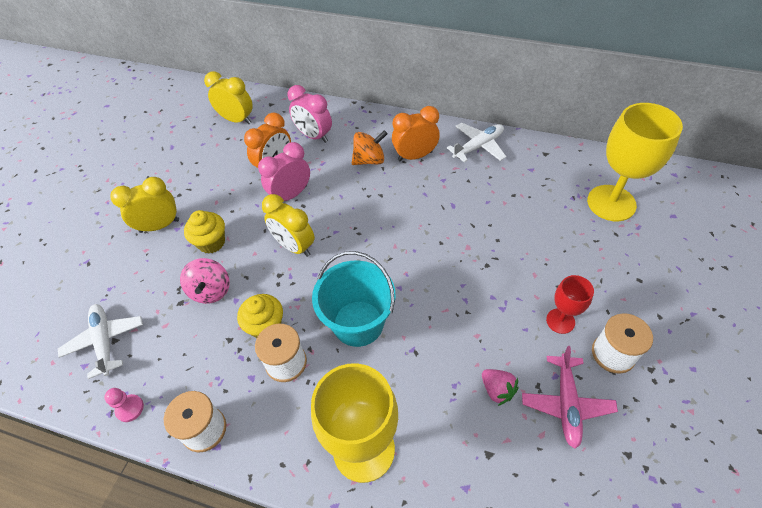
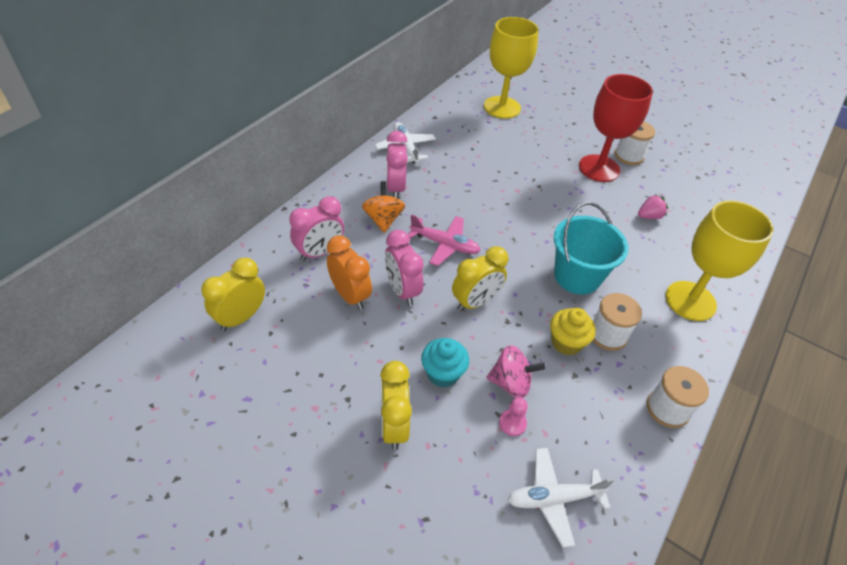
camera: 80 degrees left, 5 degrees down
(130, 408) = (640, 474): pink pawn -> pink pawn (512, 423)
(211, 242) = (442, 373): yellow cupcake -> turquoise cupcake
(415, 156) = (395, 188): orange clock -> pink clock
(560, 321) = (599, 168): red goblet -> red goblet, size x1.95
(566, 404) = (662, 189): pink plane -> pink plane (445, 245)

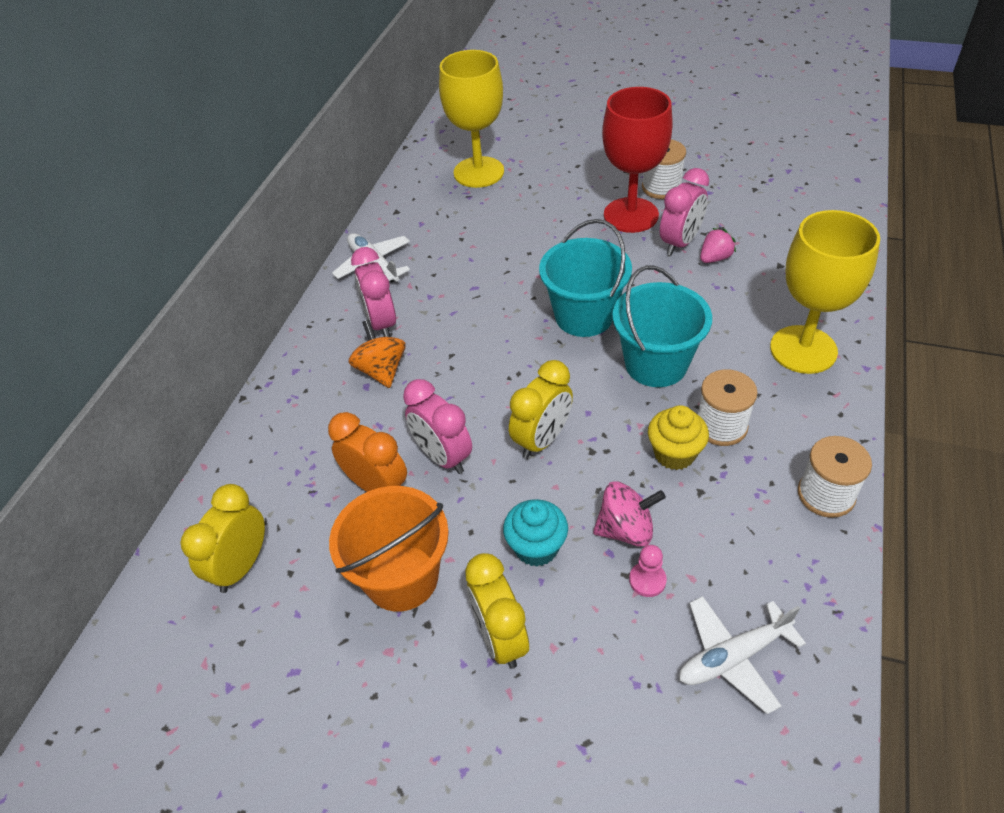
camera: 10 degrees left, 0 degrees up
(319, 252) = (314, 442): pink clock -> pink clock (680, 243)
(343, 362) = (401, 577): none -> orange bucket
(445, 245) = (475, 378): pink plane -> none
(538, 227) = (584, 316): none -> turquoise bucket

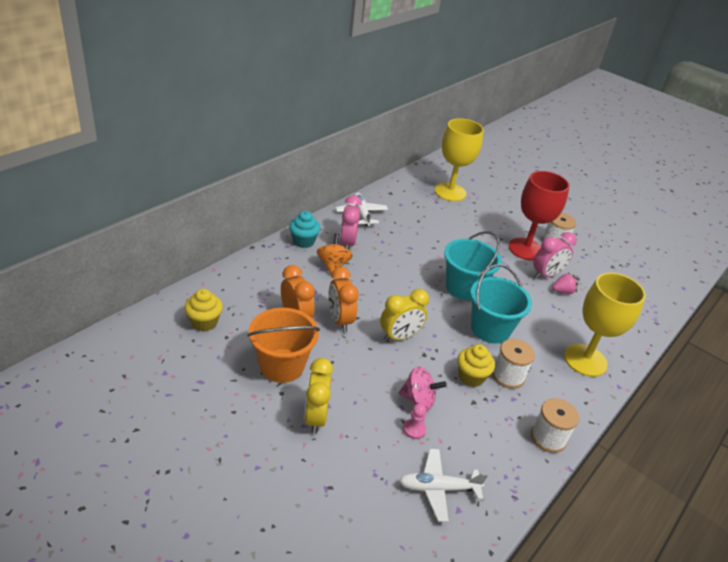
camera: 15 degrees right, 10 degrees down
(241, 566) = (204, 322): yellow clock -> yellow cupcake
(443, 456) = (340, 320): pink clock -> orange clock
(536, 547) = (362, 385): turquoise cupcake -> turquoise cupcake (303, 241)

